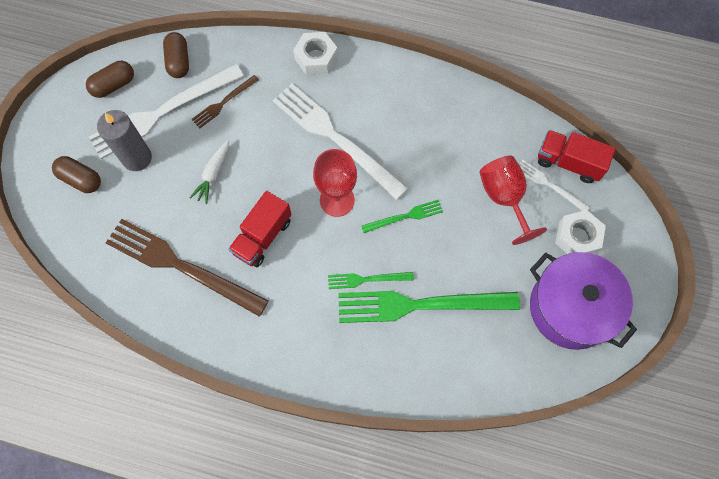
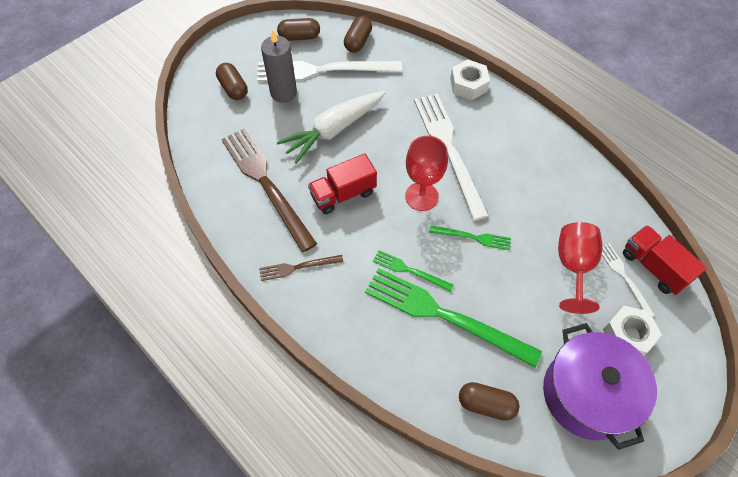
camera: 30 degrees right, 10 degrees down
(213, 174) = (333, 130): white carrot -> white carrot, size x1.89
(223, 103) = (374, 84): brown fork -> brown fork (298, 267)
(496, 364) = (486, 404): none -> brown capsule

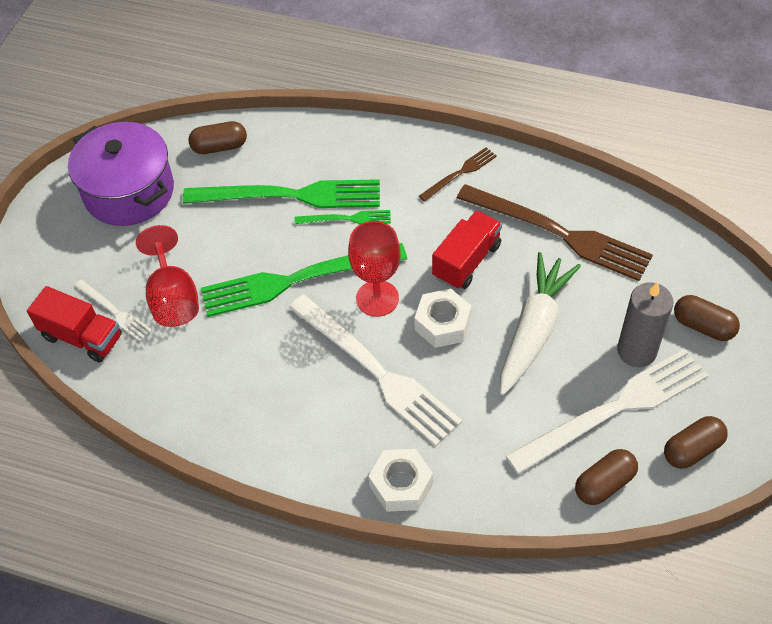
camera: 155 degrees right, 5 degrees down
(358, 42) = (604, 484): brown capsule -> brown capsule turned 60 degrees clockwise
(473, 237) = (296, 280): green fork -> green fork, size x2.08
(627, 335) = (99, 256): white nut -> white nut (442, 324)

